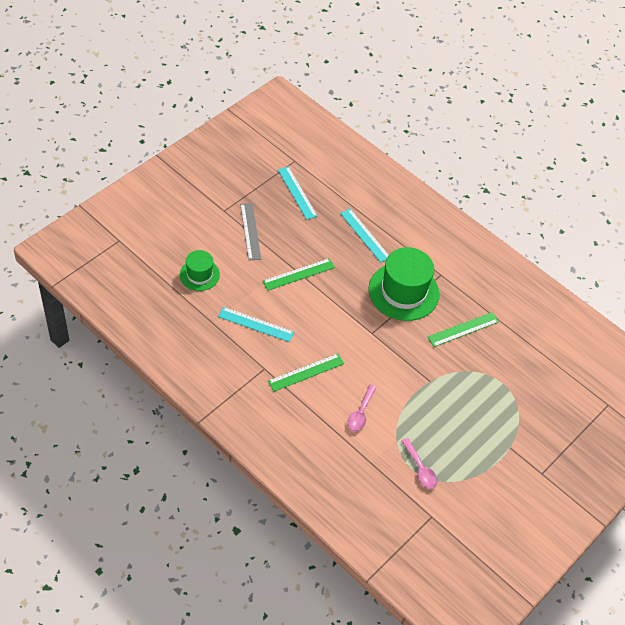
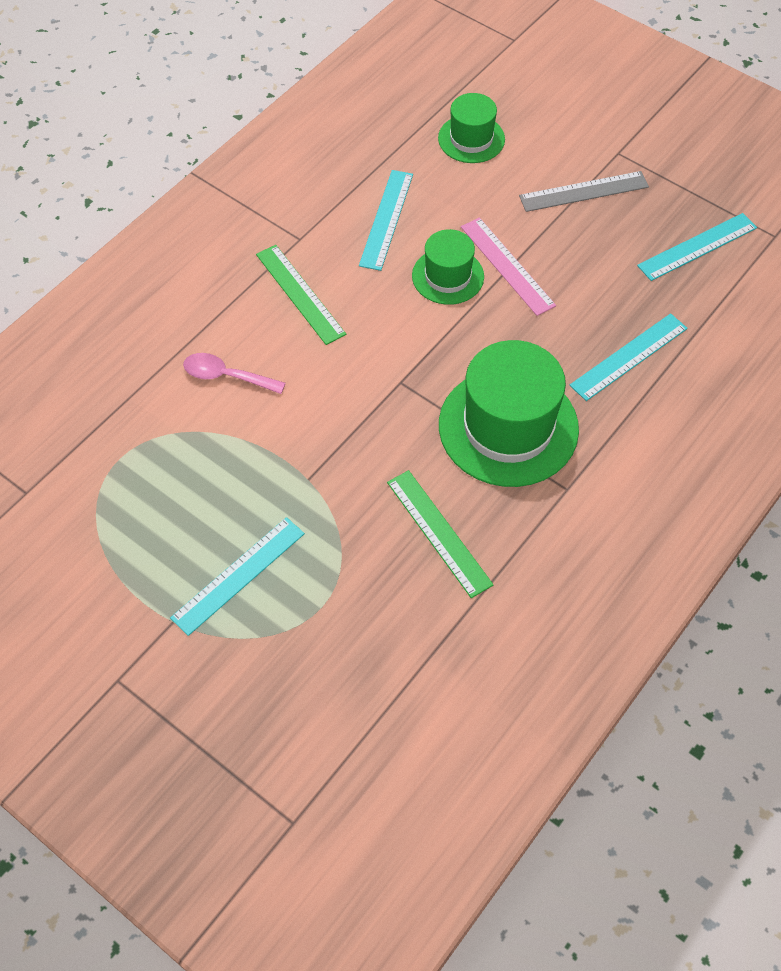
camera: 90 degrees right, 5 degrees up
(299, 274) = (507, 266): green ruler -> pink ruler
(302, 302) = (448, 276): none -> green hat
(420, 469) = (120, 471): pink spoon -> none
(485, 416) = (239, 575): none -> turquoise ruler

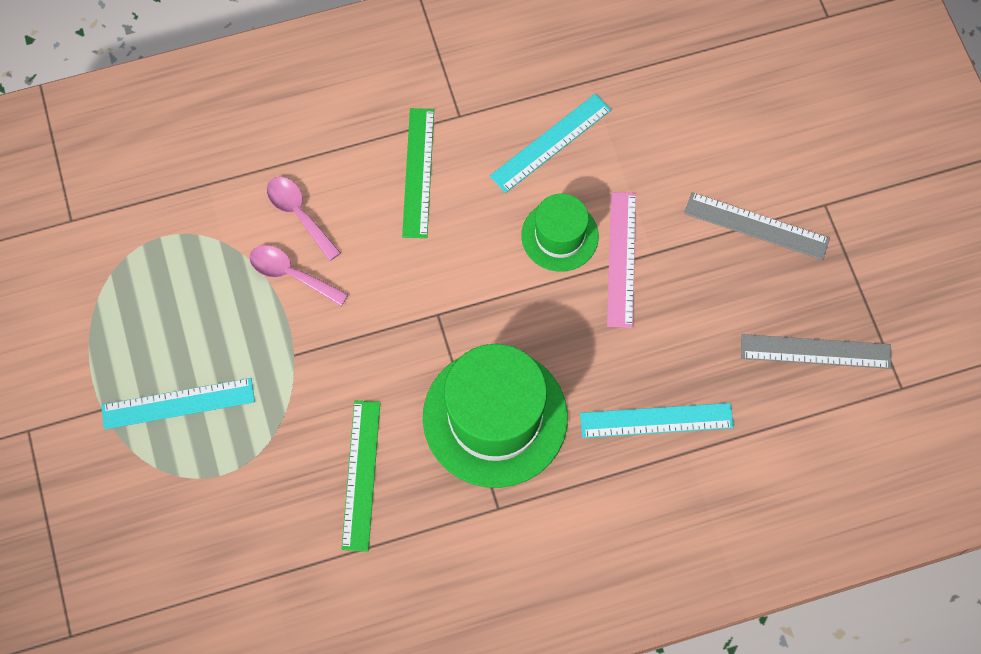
camera: 35 degrees right, 10 degrees up
(256, 422) = (291, 274): none -> pink spoon
(471, 139) = (696, 104): green hat -> none
(697, 246) = (815, 351): turquoise ruler -> grey ruler

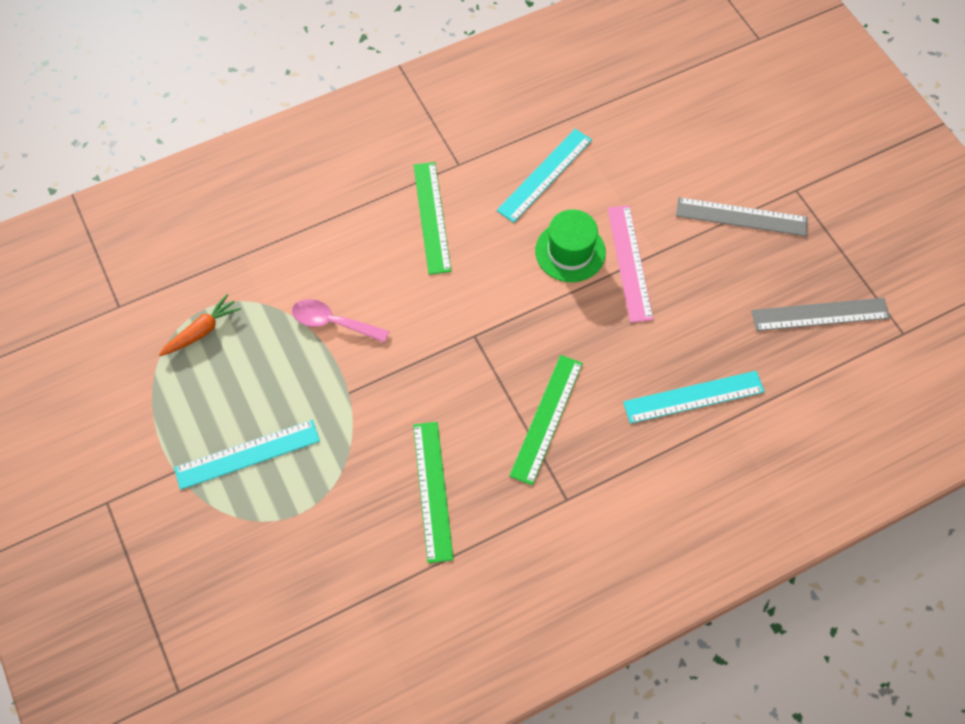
camera: 10 degrees left, 5 degrees down
(152, 262) = (201, 331): none -> orange carrot
(299, 214) = (330, 269): pink spoon -> none
(495, 417) = (546, 418): green hat -> green ruler

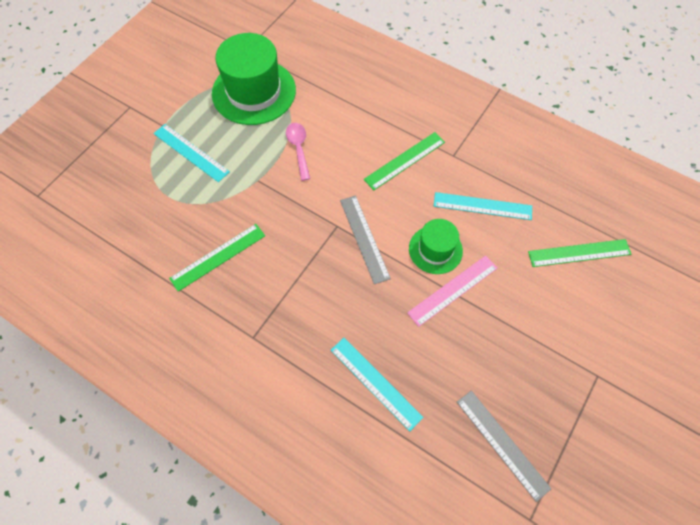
camera: 60 degrees right, 0 degrees up
(201, 331) = (254, 92): orange carrot -> green hat
(546, 418) = (303, 296): green ruler -> green ruler (579, 253)
(741, 217) = (544, 347): grey ruler -> grey ruler (364, 238)

